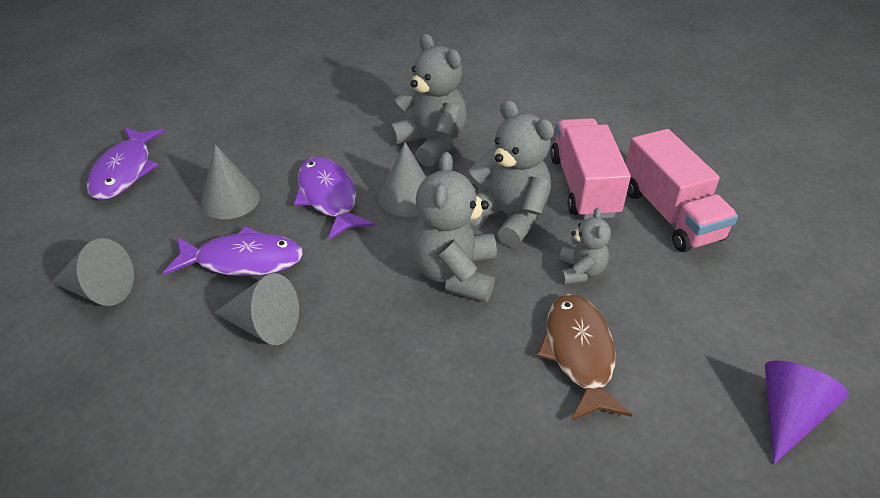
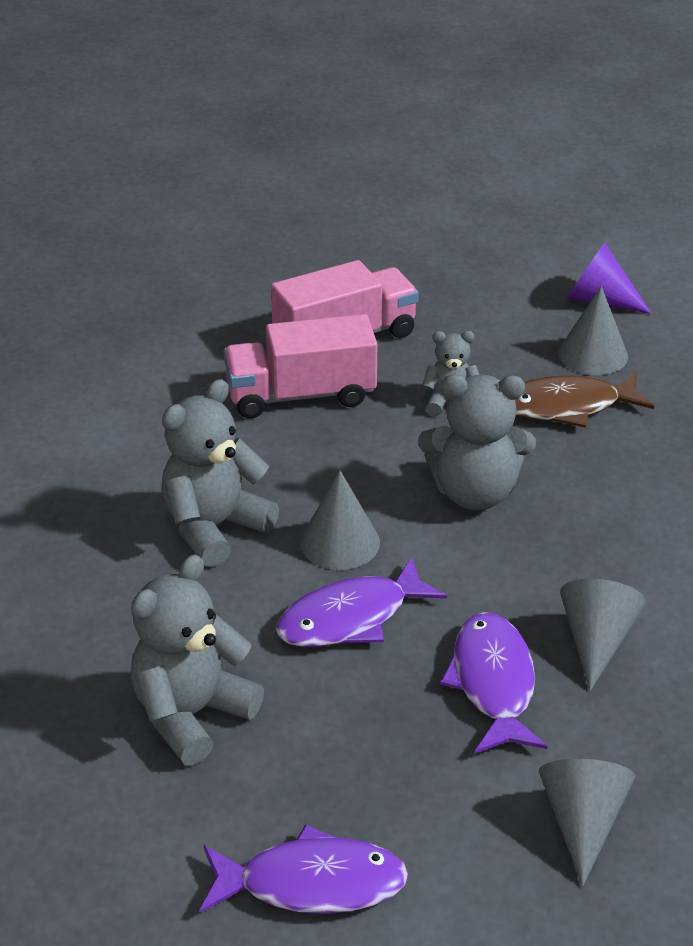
camera: 95 degrees left, 5 degrees down
(230, 200) = (369, 725): grey cone -> grey cone (593, 354)
(509, 217) = (367, 453): grey teddy bear -> grey teddy bear (191, 715)

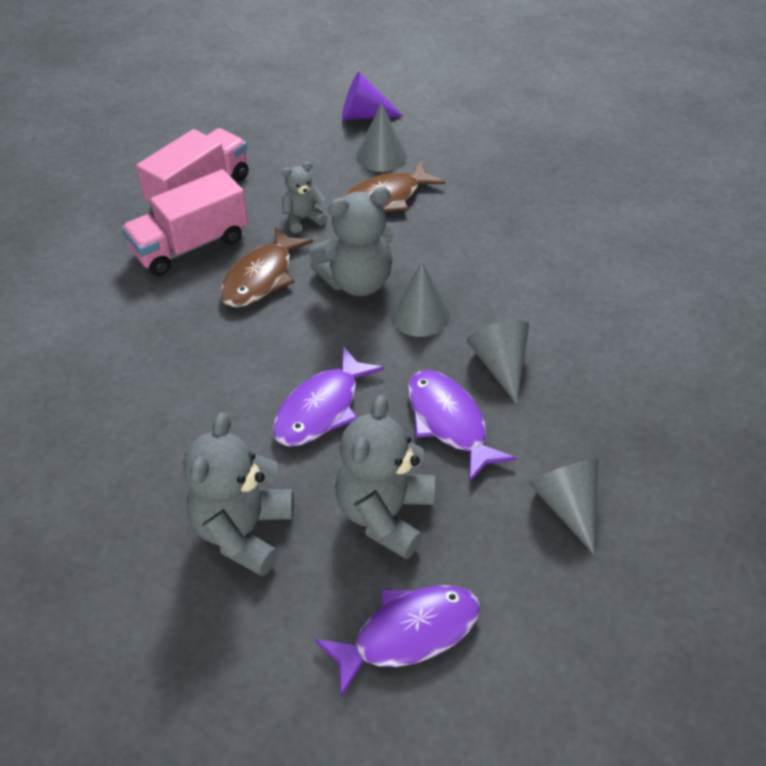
camera: 25 degrees left, 10 degrees up
(214, 528) = (180, 371): grey teddy bear -> grey teddy bear (385, 514)
(340, 542) = (281, 351): grey cone -> grey cone (419, 314)
(363, 454) = (261, 277): none -> brown fish

